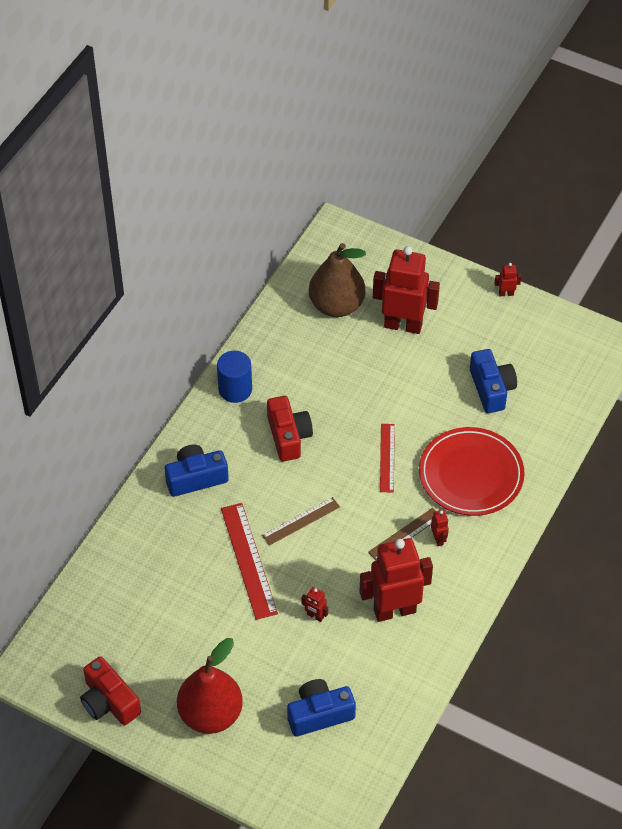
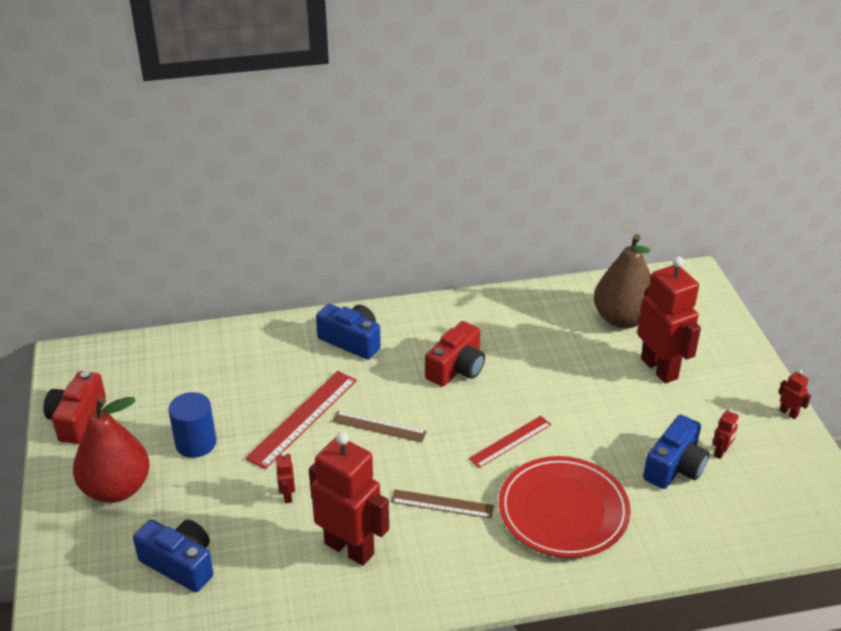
camera: 50 degrees right, 15 degrees down
(235, 389) = (464, 312): blue cylinder -> blue cylinder (196, 443)
(438, 539) = (464, 531): red robot -> red robot (721, 452)

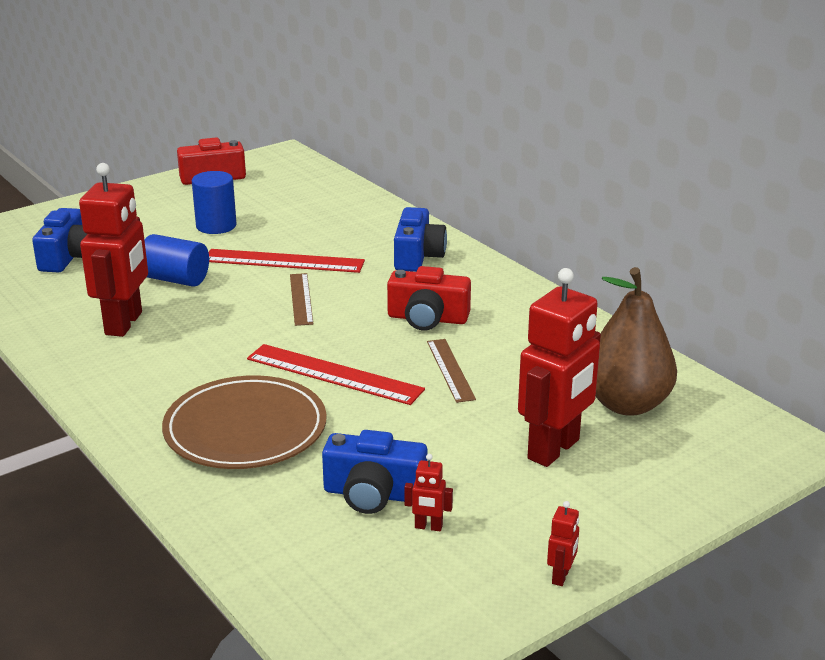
camera: 65 degrees right, 10 degrees down
(117, 488) = (141, 211): red pear -> none
(287, 496) = (175, 279): red robot -> blue cylinder
(442, 504) = (211, 356): brown ruler -> brown ruler (450, 370)
(510, 441) = (334, 374): red ruler -> red ruler, size x1.58
(563, 511) = (245, 429): red plate -> brown plate

